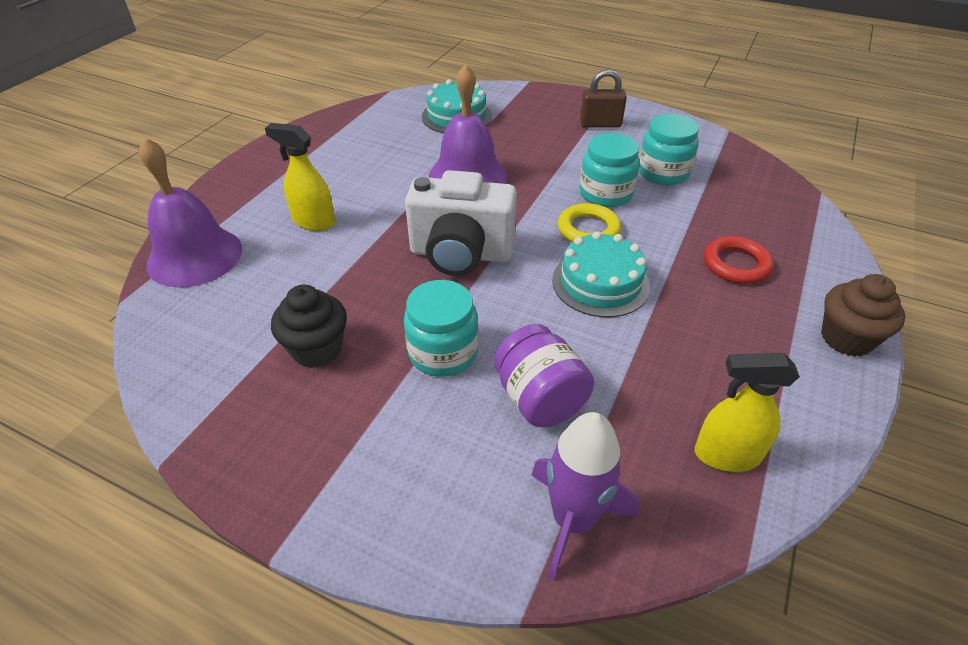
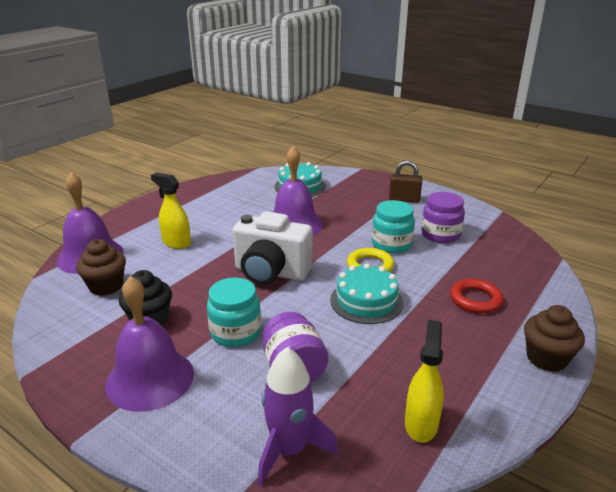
camera: 10 degrees right, 15 degrees down
(235, 302) = (106, 286): none -> brown cupcake
(348, 441) = (150, 378): none -> purple bell
(663, 173) = (440, 234): turquoise jar -> purple jar
(726, 455) = (421, 424): yellow spray bottle -> yellow spray bottle turned 90 degrees clockwise

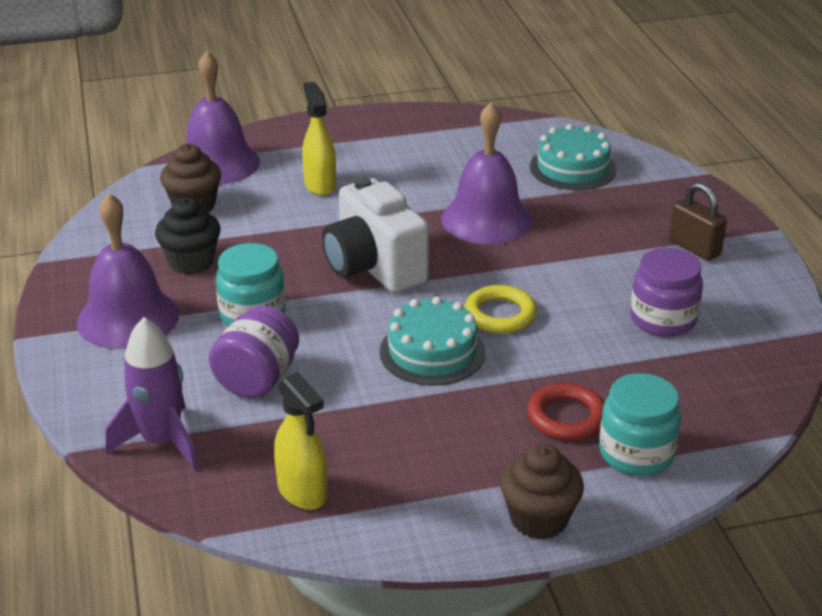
camera: 40 degrees right, 5 degrees up
(391, 244) = (572, 301): turquoise jar -> turquoise jar (636, 453)
(421, 424) = (302, 492): yellow spray bottle -> yellow spray bottle turned 90 degrees clockwise

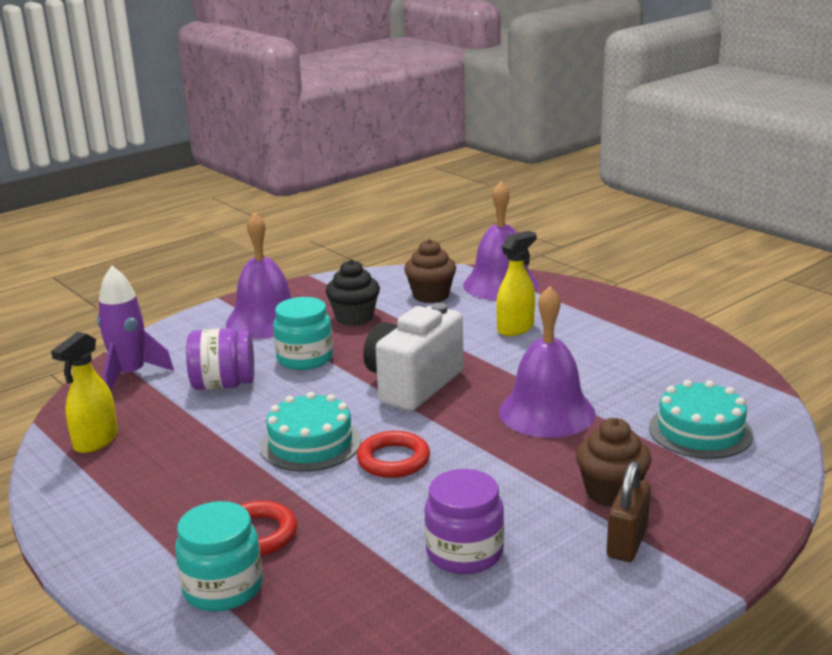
camera: 65 degrees right, 10 degrees down
(500, 315) = (393, 460): yellow ring -> red ring
(539, 519) = (102, 556): brown cupcake -> brown cupcake (611, 492)

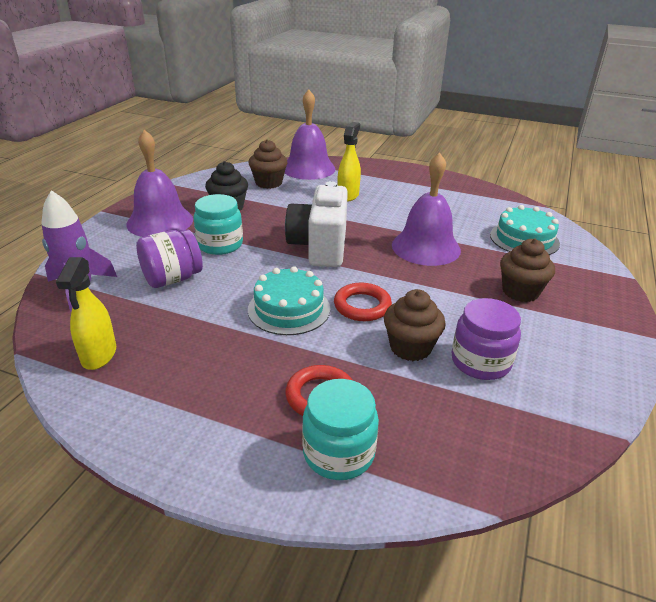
camera: 30 degrees left, 10 degrees up
(400, 516) = (410, 347): none -> brown cupcake
(627, 542) = (565, 323): brown padlock -> none

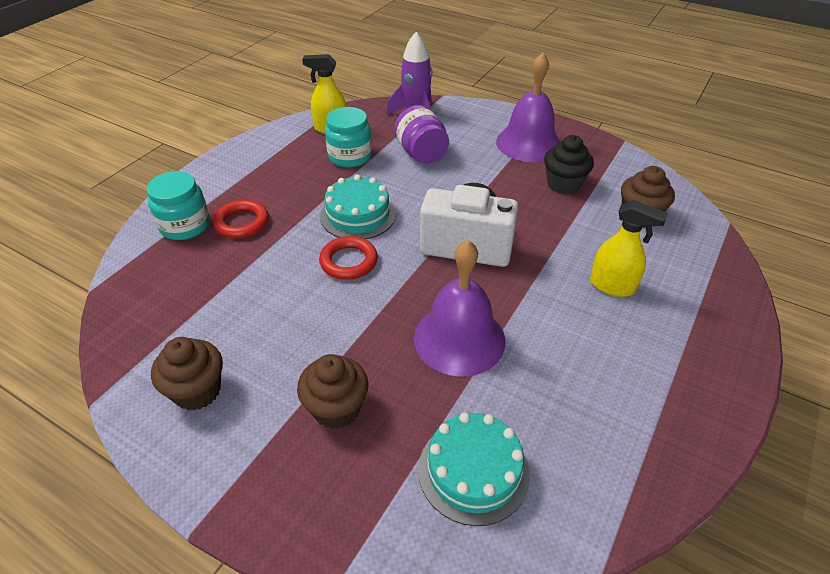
camera: 100 degrees right, 10 degrees up
(220, 244) = (479, 178): turquoise jar -> turquoise jar (350, 156)
(308, 168) = (702, 256): purple bell -> none
(410, 347) = (274, 283): brown cupcake -> brown cupcake (197, 391)
(480, 362) = (234, 328): purple jar -> none

